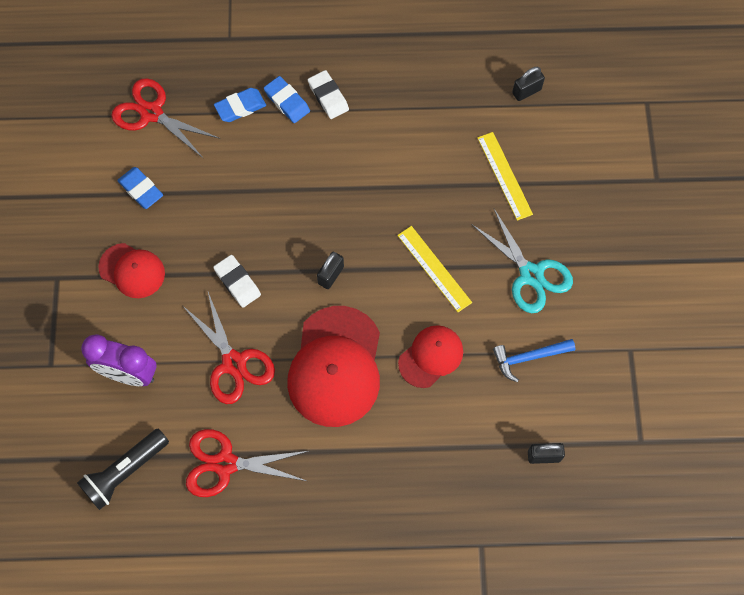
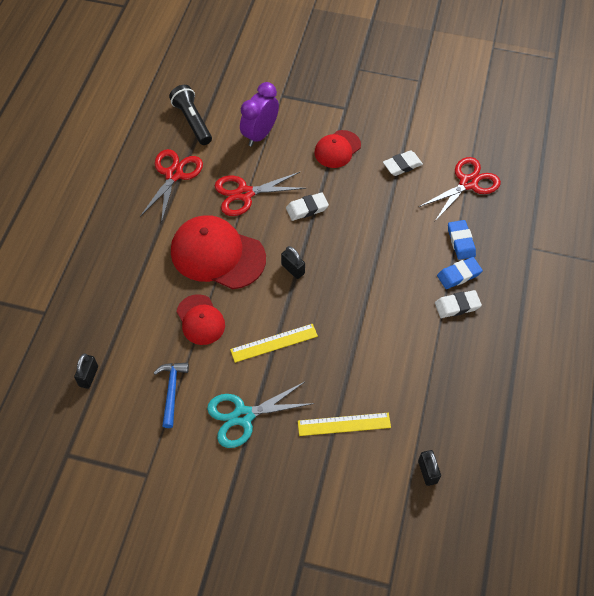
camera: 105 degrees right, 10 degrees down
(141, 190) = (402, 165): blue eraser -> white eraser

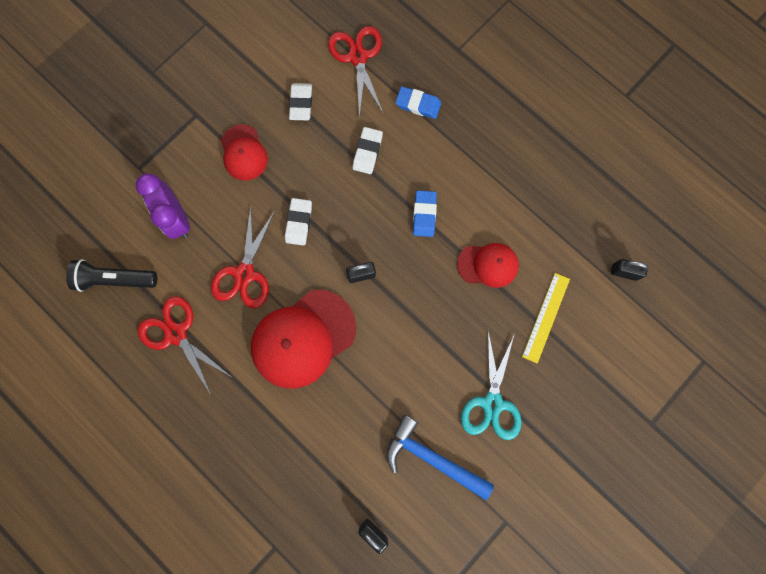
camera: 60 degrees left, 20 degrees up
(172, 390) = (431, 458): blue hammer -> blue hammer, size x1.51
(200, 320) = (369, 392): red cap -> red cap (488, 265)
(274, 343) = (432, 335): yellow ruler -> none
(457, 306) = (482, 150): white eraser -> white eraser (367, 152)
(459, 275) = (452, 128): blue eraser -> blue eraser (424, 215)

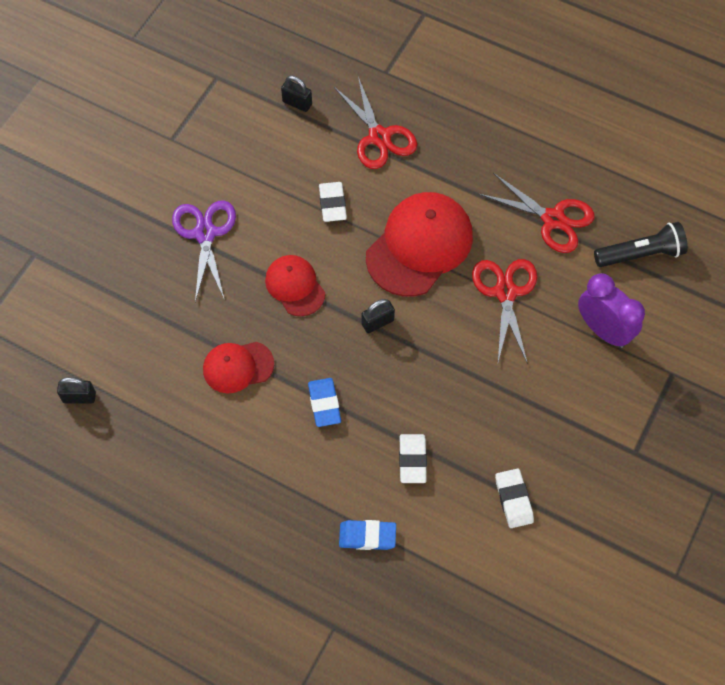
camera: 165 degrees right, 15 degrees down
(244, 153) = (559, 421): red cap -> red cap (295, 286)
(299, 223) = (465, 359): white eraser -> white eraser (332, 204)
(358, 57) = (463, 581): red scissors -> red scissors (379, 137)
(431, 458) = (256, 173): blue hammer -> none
(492, 403) = (205, 233): turquoise scissors -> purple scissors
(546, 317) = (162, 328): yellow ruler -> none

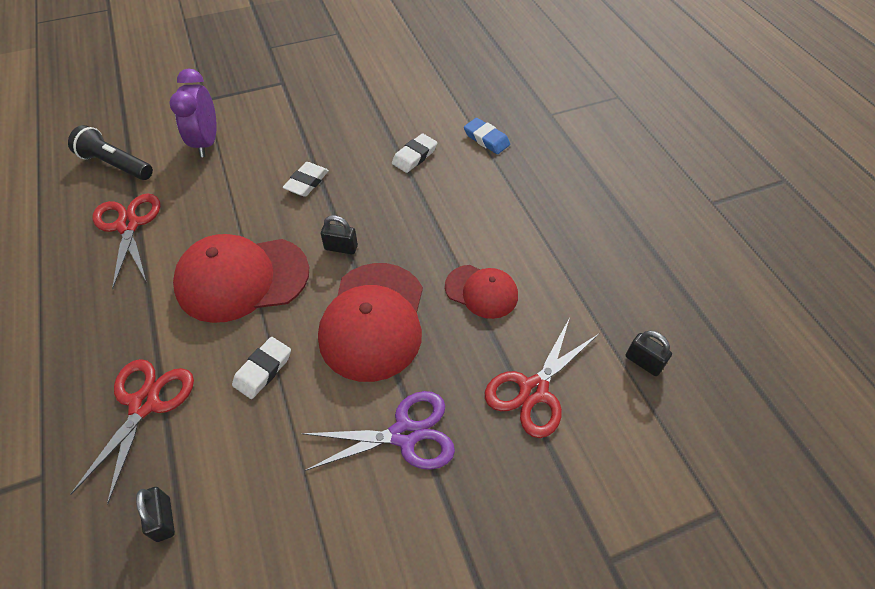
camera: 140 degrees left, 10 degrees down
(205, 233) = (405, 434): purple scissors -> purple scissors turned 135 degrees counterclockwise
(295, 286) = (373, 321): red cap -> red cap, size x1.77
(324, 404) = (439, 223): blue eraser -> none
(505, 292) = (230, 204): red scissors -> red scissors (533, 390)
(513, 499) = (377, 104): white eraser -> white eraser (307, 182)

